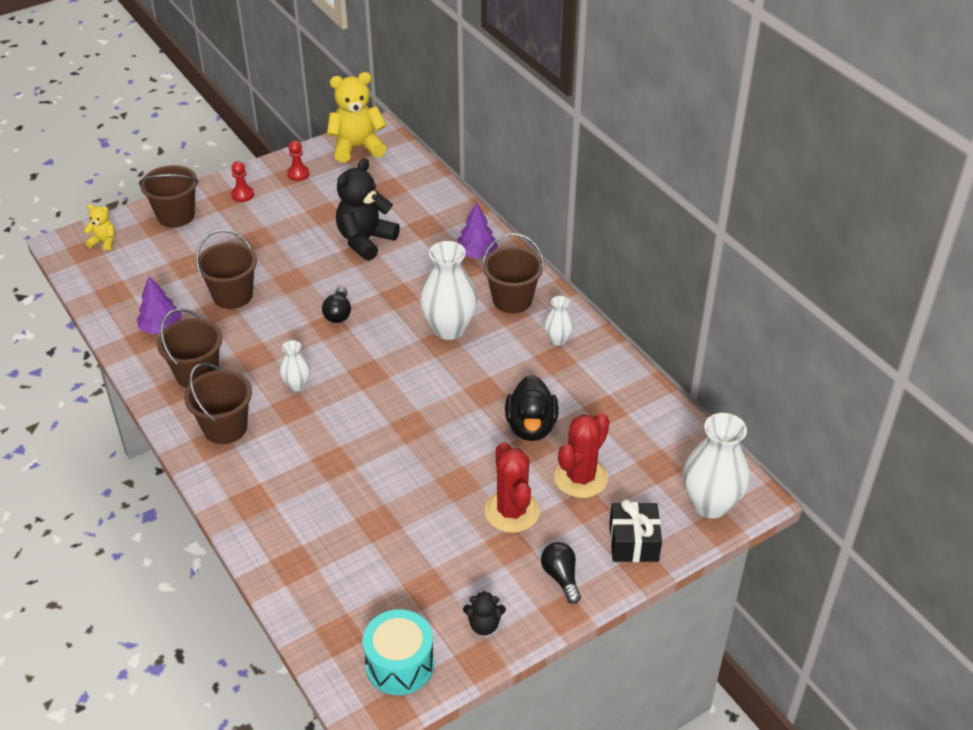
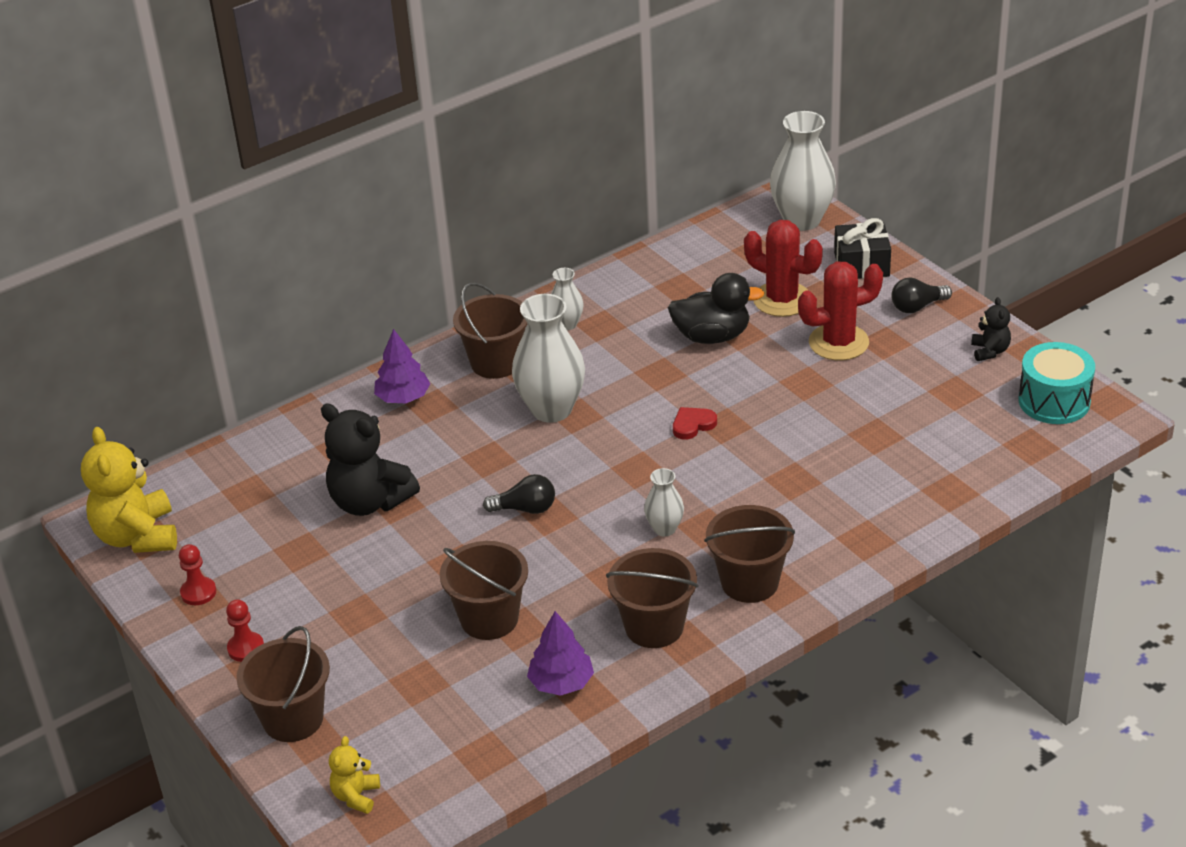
camera: 90 degrees left, 5 degrees down
(415, 407) = (693, 425): none -> red heart

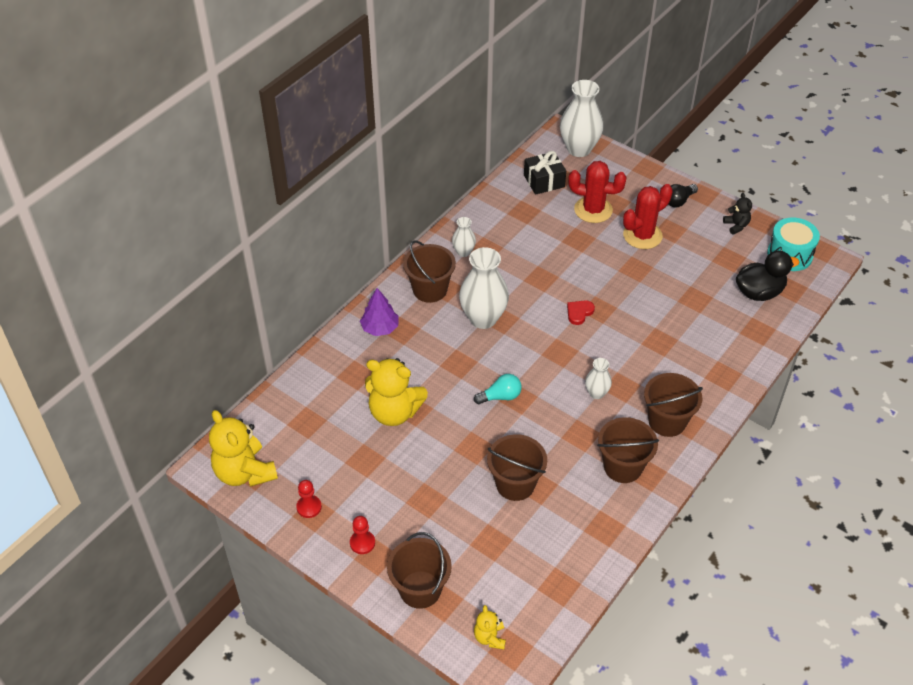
camera: 20 degrees left, 10 degrees up
(370, 501) = (394, 412): black teddy bear -> yellow teddy bear
(525, 509) = (500, 396): black light bulb -> turquoise light bulb
(561, 683) = (583, 521): purple tree -> none
(712, 336) = (561, 245): black duck -> black duck (759, 292)
(861, 264) = (631, 176): black gift -> black gift (544, 181)

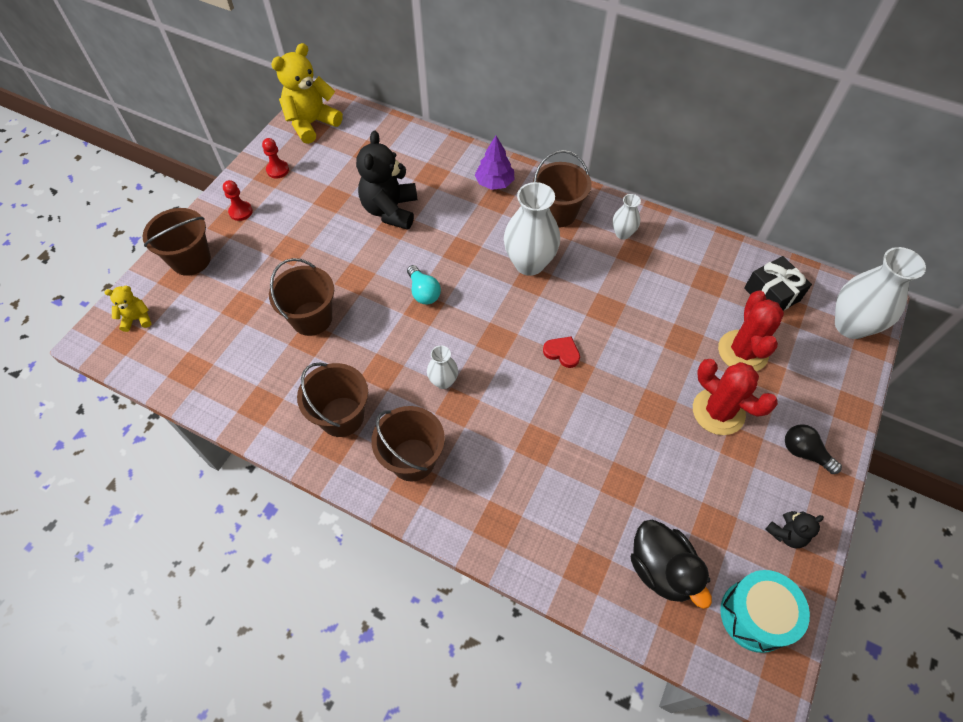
camera: 80 degrees right, 10 degrees up
(394, 412) = (390, 210): yellow teddy bear -> black teddy bear

